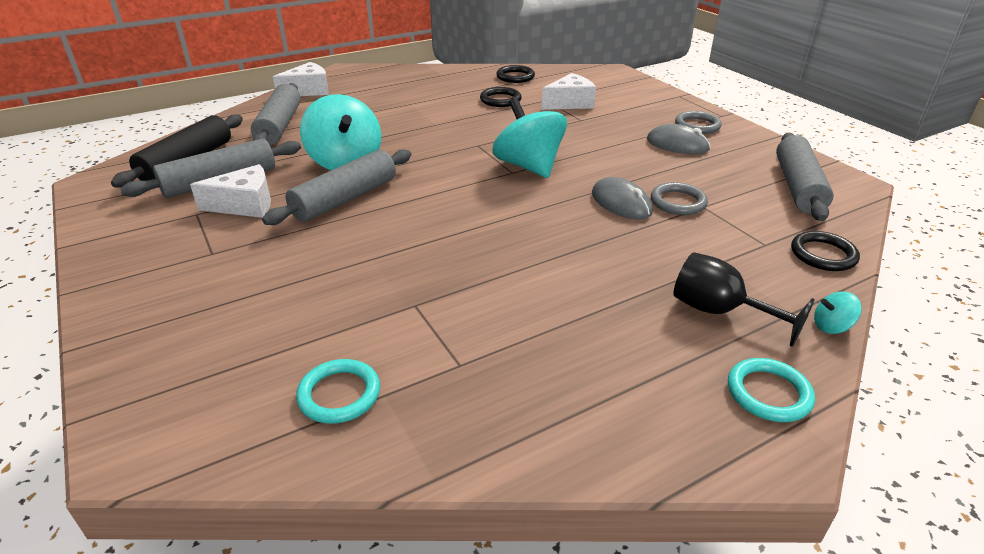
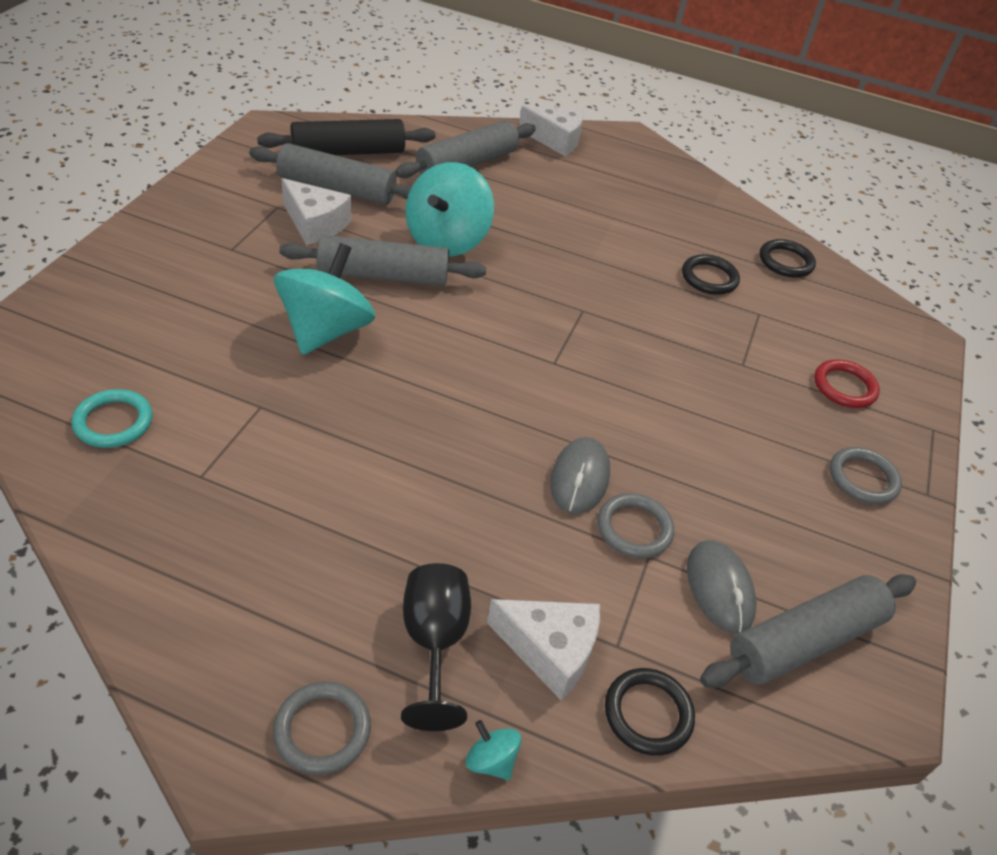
camera: 45 degrees right, 10 degrees up
(528, 166) = (579, 370): turquoise spinning top -> turquoise spinning top (325, 331)
(570, 103) = (775, 337): white cheese -> white cheese (550, 650)
(627, 102) = (844, 387): none -> red ring
(677, 145) = (782, 477): grey mouse -> grey mouse (719, 588)
(768, 393) = (322, 730): turquoise ring -> grey ring

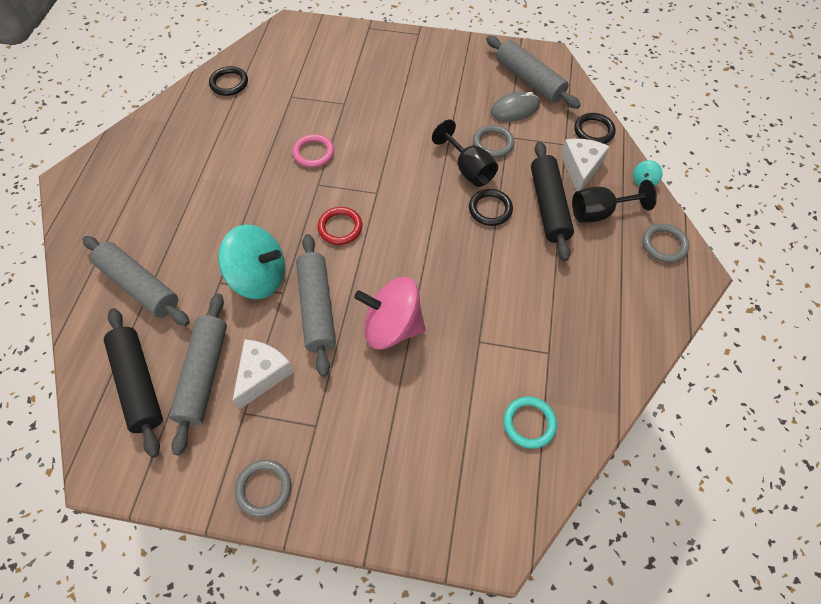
camera: 95 degrees left, 15 degrees up
(325, 331) = (392, 326): turquoise spinning top -> pink spinning top
(471, 566) = (548, 206): none -> black rolling pin
(556, 140) = (85, 228): white cheese -> none
(579, 478) = (468, 169): grey mouse -> black goblet
(642, 316) = (313, 153): none -> pink ring
(709, 278) = (260, 121): black ring -> black ring (490, 209)
(844, 387) = (348, 60): red ring -> red ring (340, 227)
(863, 479) = (418, 56): grey ring -> grey ring (264, 488)

